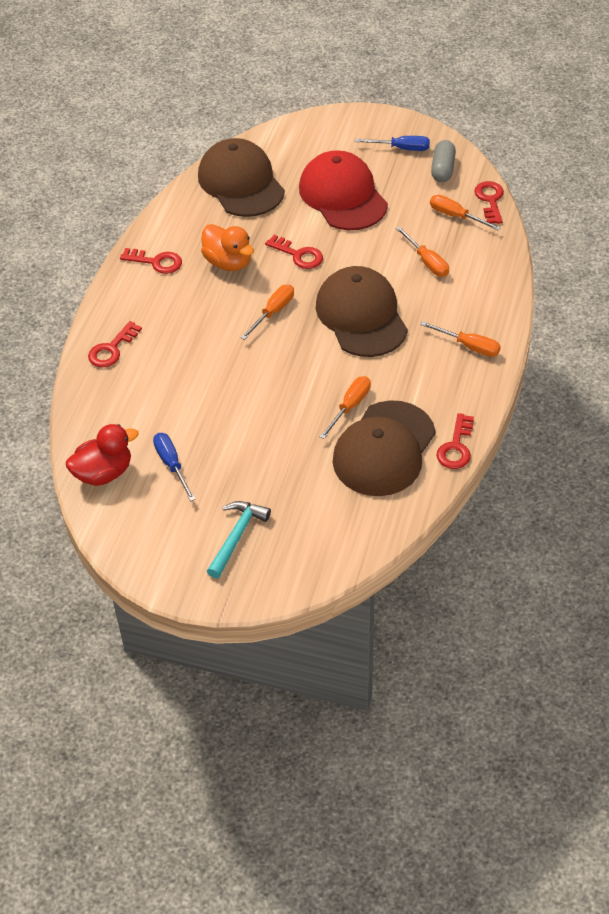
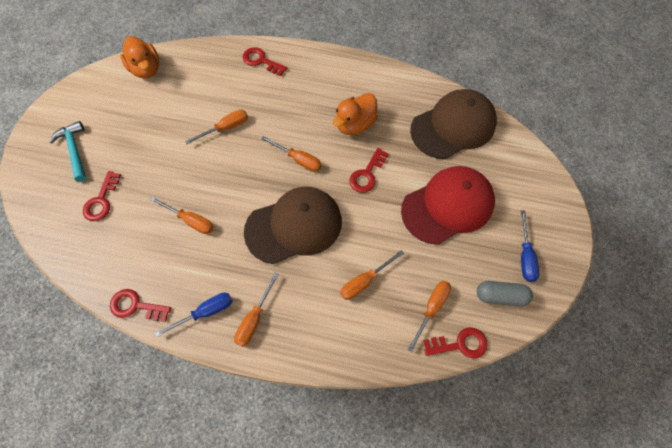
camera: 85 degrees right, 15 degrees up
(104, 473) = (146, 69): red duck -> orange duck
(156, 262) = (353, 78): red key -> red key (101, 201)
(172, 465) = (147, 106): blue screwdriver -> blue screwdriver (205, 312)
(218, 380) = (226, 128): none -> orange screwdriver
(237, 537) = (75, 150): turquoise hammer -> turquoise hammer turned 135 degrees counterclockwise
(384, 449) = (141, 247): brown cap -> none

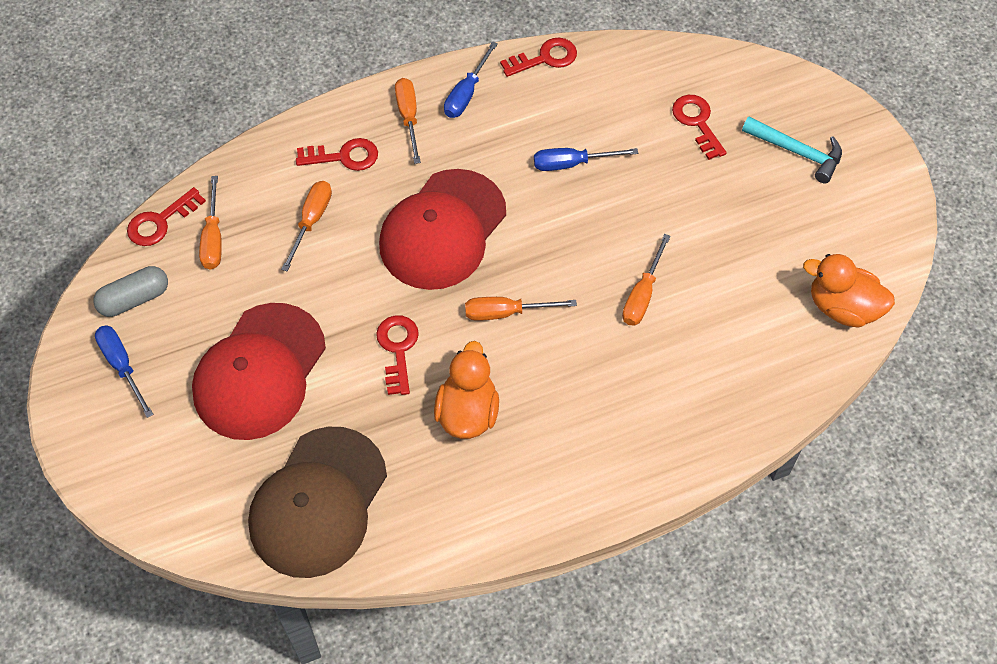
camera: 145 degrees right, 5 degrees down
(190, 220) = (572, 163): orange screwdriver -> blue screwdriver
(261, 61) = (695, 429): red key -> red key (344, 156)
(294, 226) = (442, 230): brown cap -> red cap

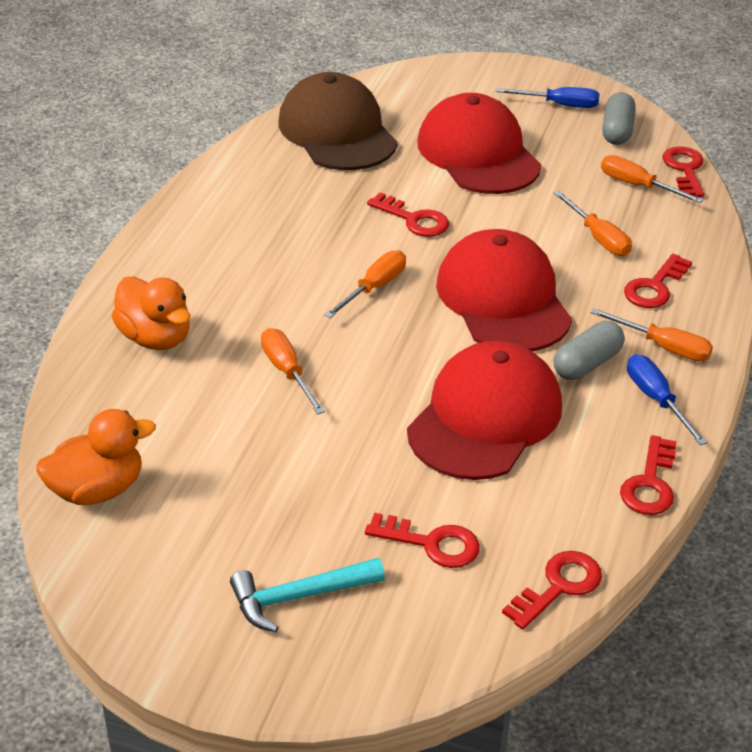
camera: 130 degrees right, 20 degrees down
(466, 145) = (587, 364): none -> grey capsule
(467, 412) = (313, 223): orange duck -> orange duck (155, 338)
(572, 163) = (485, 418): blue screwdriver -> red cap
(665, 53) = (559, 586): none -> red key

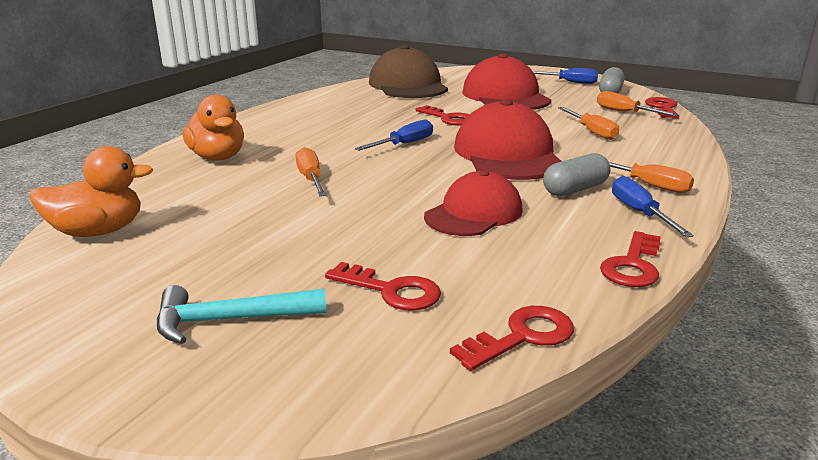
camera: 10 degrees right, 15 degrees down
(374, 288) = (404, 144): orange screwdriver -> blue screwdriver
(485, 418) = (474, 213): red cap -> red cap, size x0.65
(654, 287) = (638, 155): red key -> none

